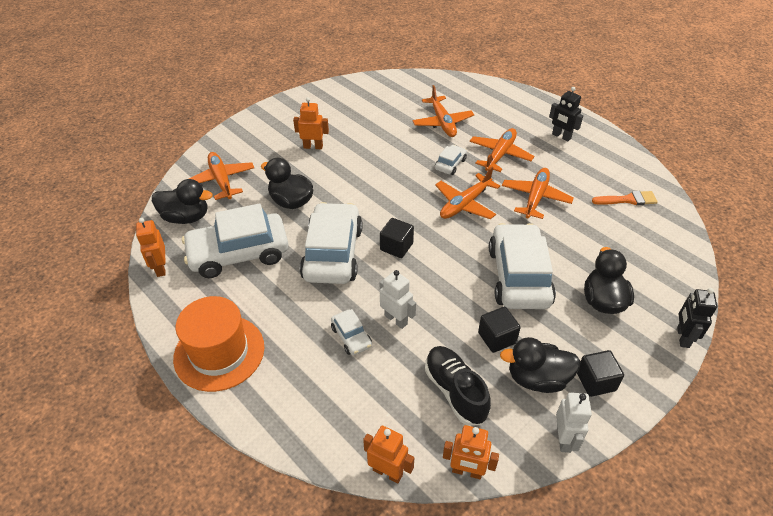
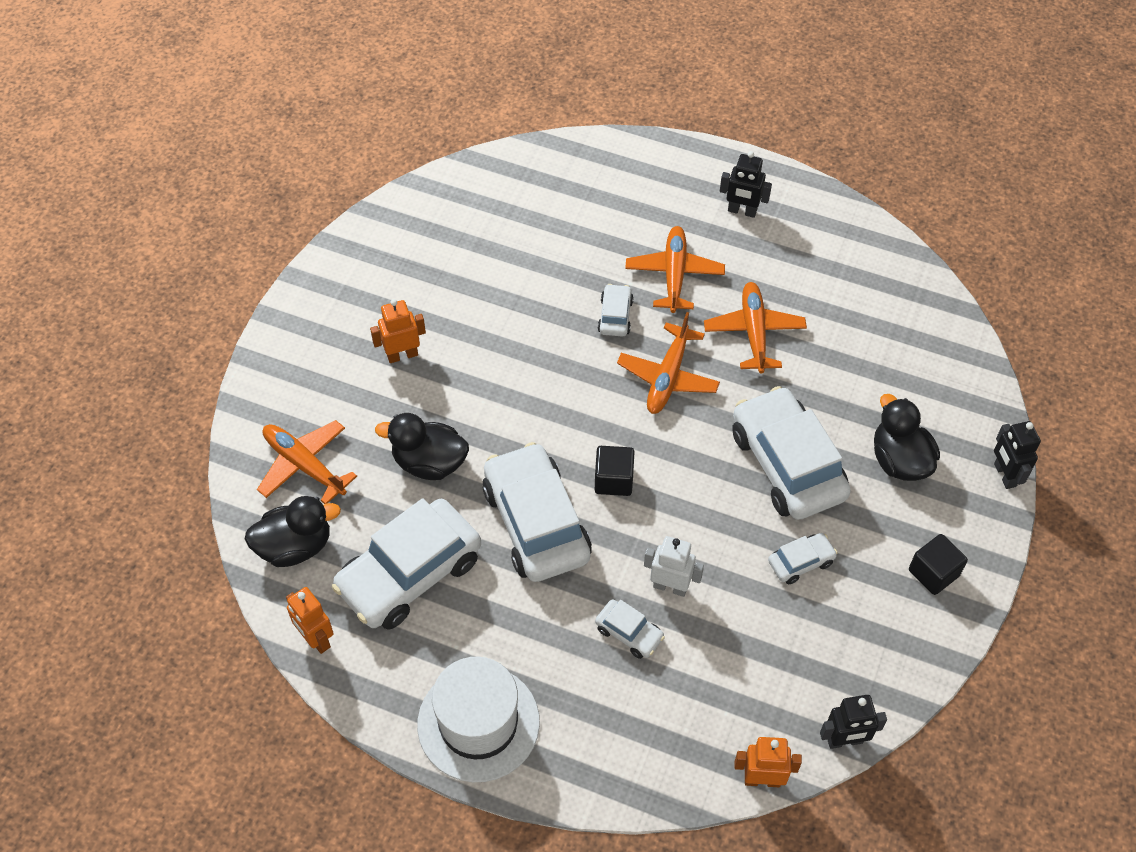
camera: 25 degrees left, 10 degrees up
(219, 352) = (478, 723): orange hat -> white hat
(442, 122) = (566, 243): orange plane -> none
(455, 391) = (786, 651): black shoe -> none
(467, 471) = (845, 741): orange robot -> black robot
(497, 338) = (801, 562): black cube -> white car
(537, 379) = (869, 596): black duck -> none
(564, 439) = (929, 658): white robot -> none
(628, 200) = (870, 292): orange brush -> none

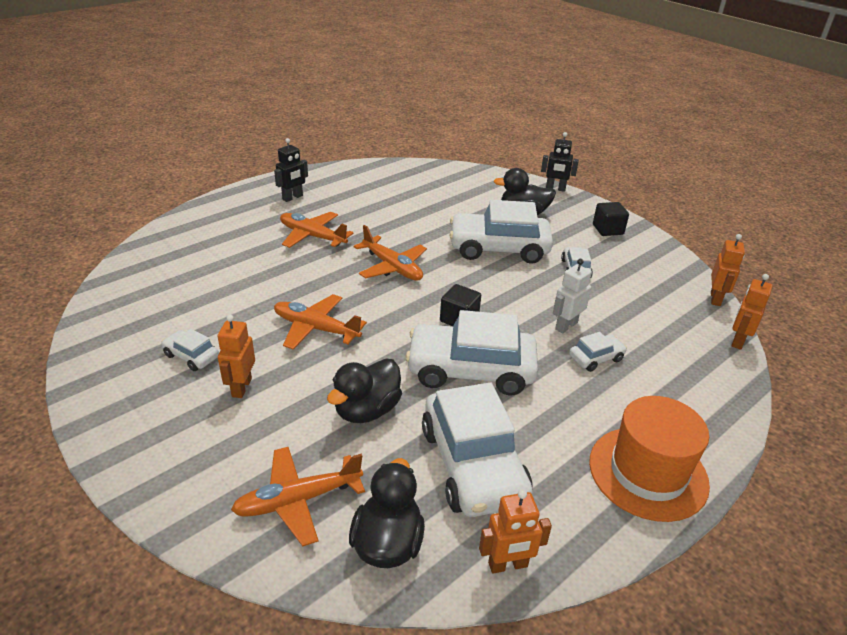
camera: 65 degrees left, 20 degrees down
(478, 723) = (648, 472): white hat -> orange hat
(615, 316) = (320, 270): white car -> white car (191, 356)
(754, 332) = (389, 225): orange plane -> orange plane (316, 328)
(845, 741) = (715, 298): black robot -> orange robot

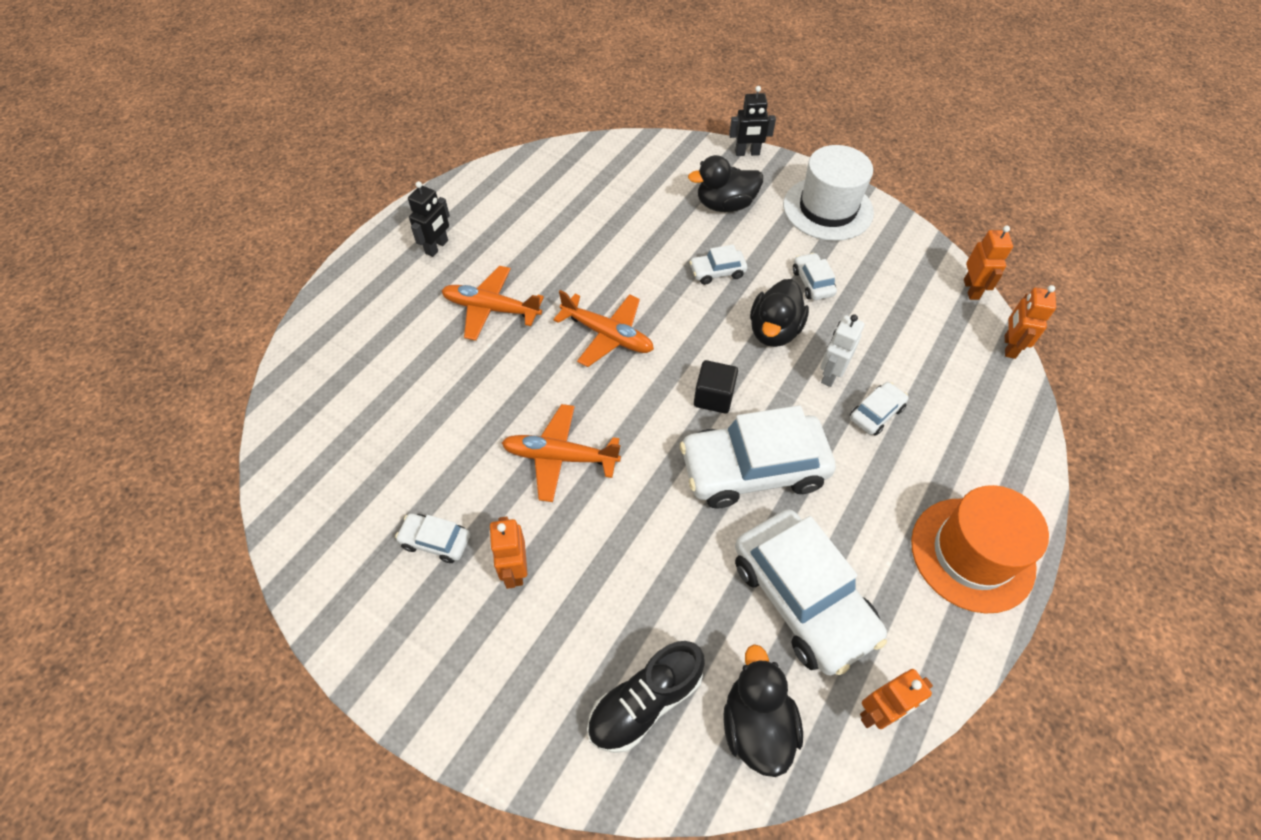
camera: 15 degrees left, 20 degrees up
(298, 500) = (645, 702): orange plane -> black shoe
(367, 410) = (666, 559): black duck -> black duck (774, 331)
(498, 248) = (717, 272): white car -> white car, size x0.45
(608, 229) = (828, 209): black cube -> white hat

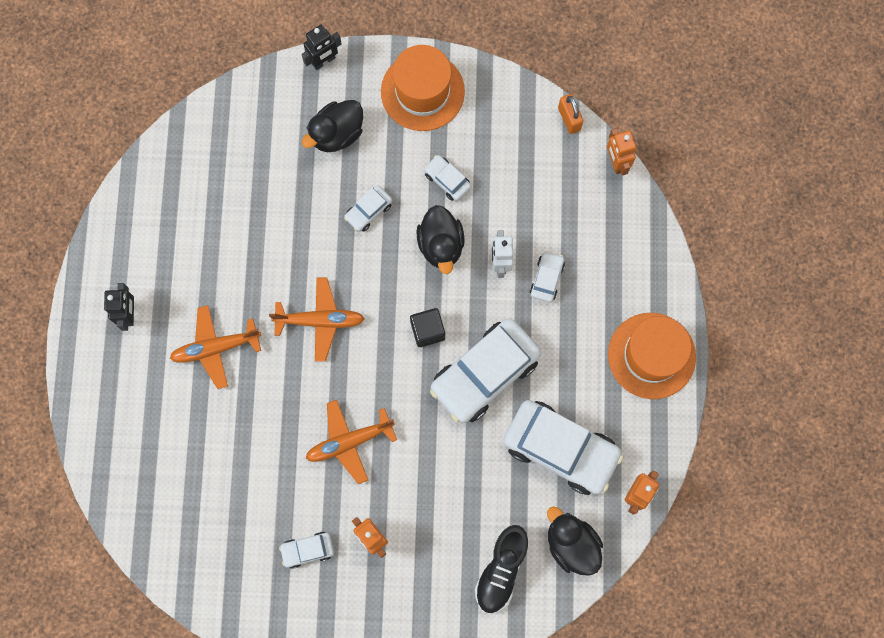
camera: 30 degrees left, 20 degrees up
(828, 209) = (422, 91): white hat -> orange hat
(971, 289) = (569, 119): orange robot -> orange padlock

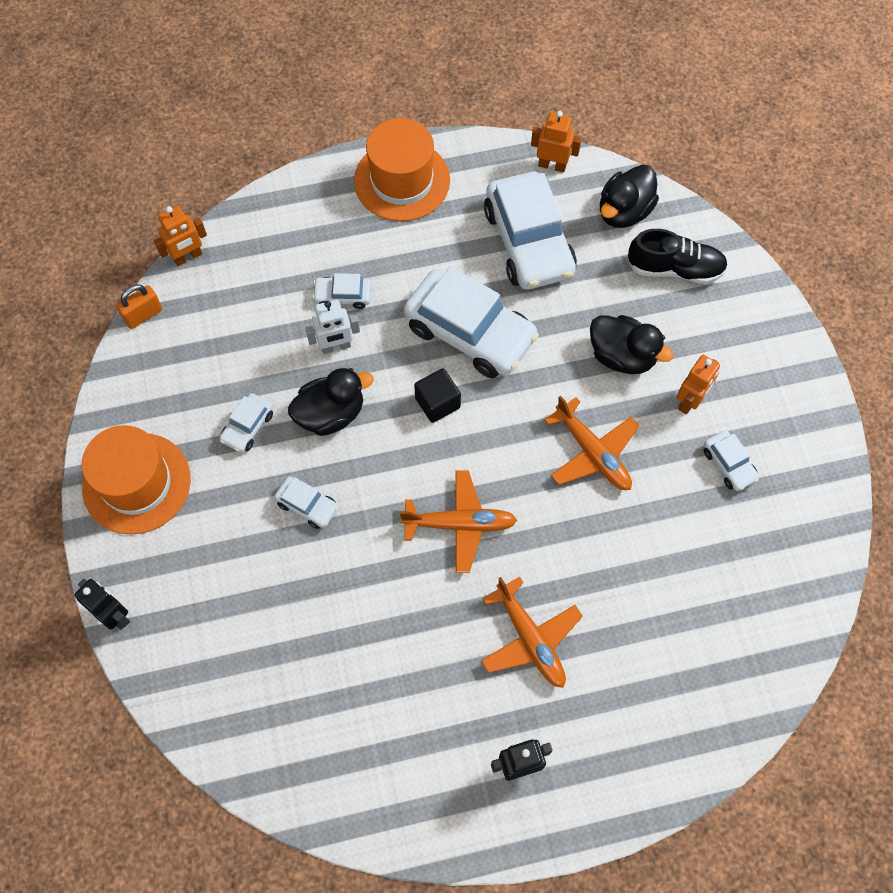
camera: 105 degrees left, 10 degrees down
(320, 321) = (460, 524): orange plane -> orange plane turned 105 degrees clockwise
(337, 134) = (214, 570): black duck -> black duck (622, 356)
(560, 449) = (529, 242): white car -> white car turned 150 degrees clockwise

